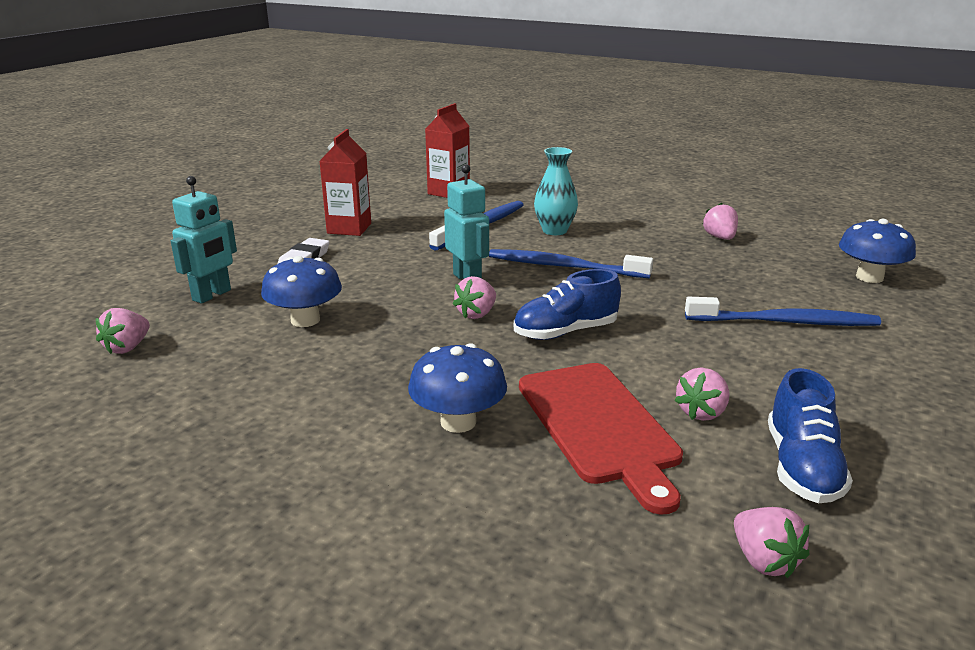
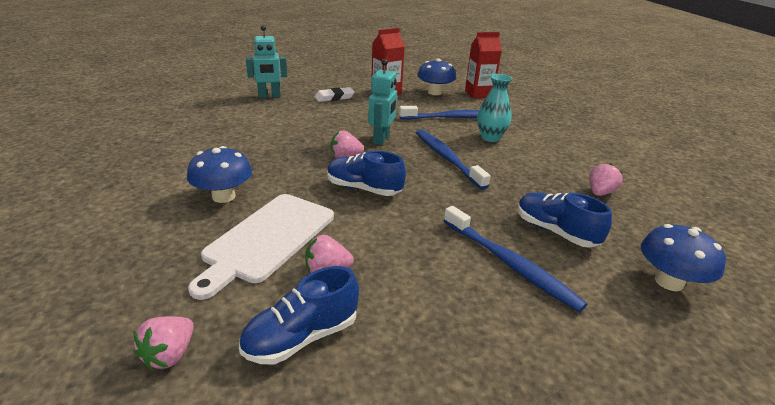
camera: 45 degrees right, 5 degrees up
(127, 347) = (202, 102): pink strawberry -> none
(305, 320) = (275, 122): blue mushroom -> blue mushroom (435, 92)
(599, 426) = (267, 239): red cutting board -> white cutting board
(758, 282) = (555, 231): none -> blue shoe

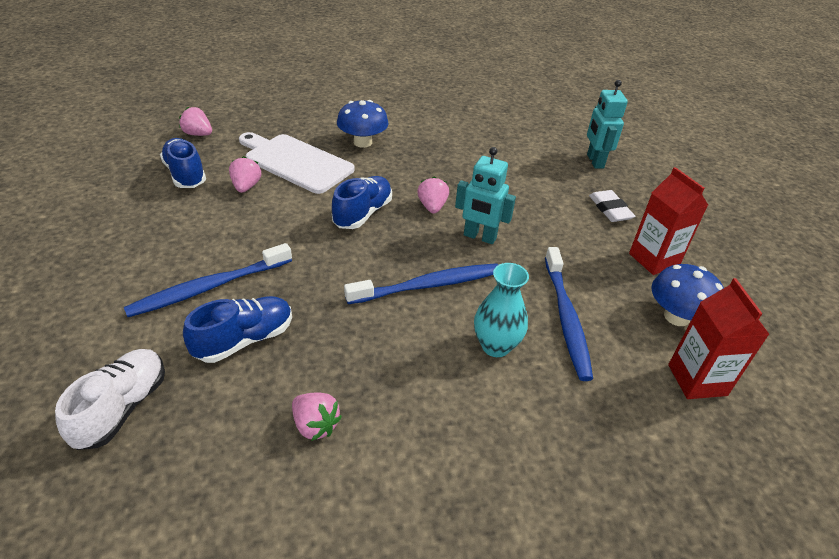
camera: 95 degrees right, 10 degrees up
(669, 282) = (122, 408): blue mushroom -> white shoe

